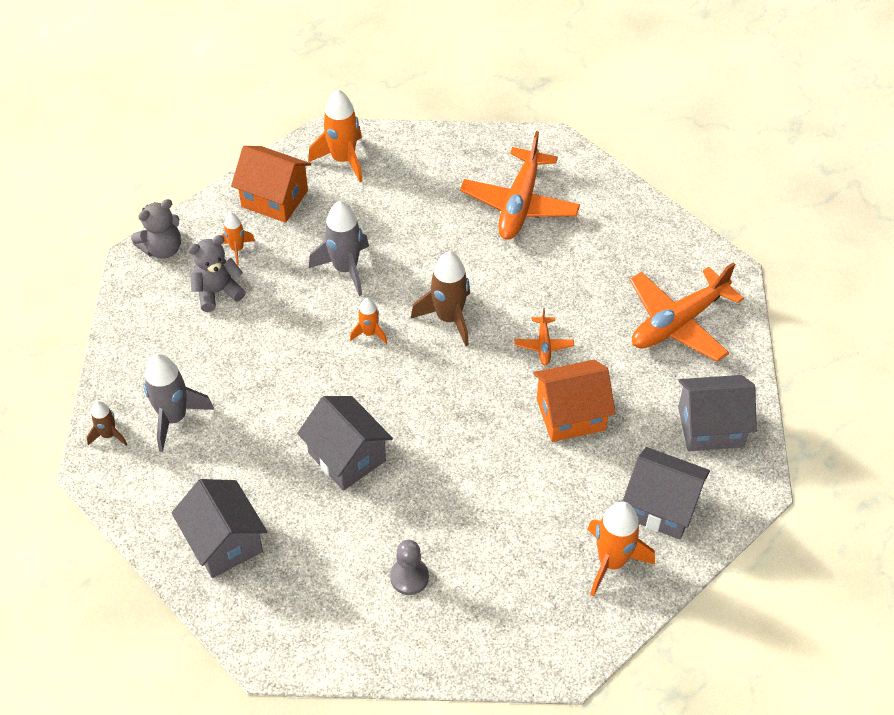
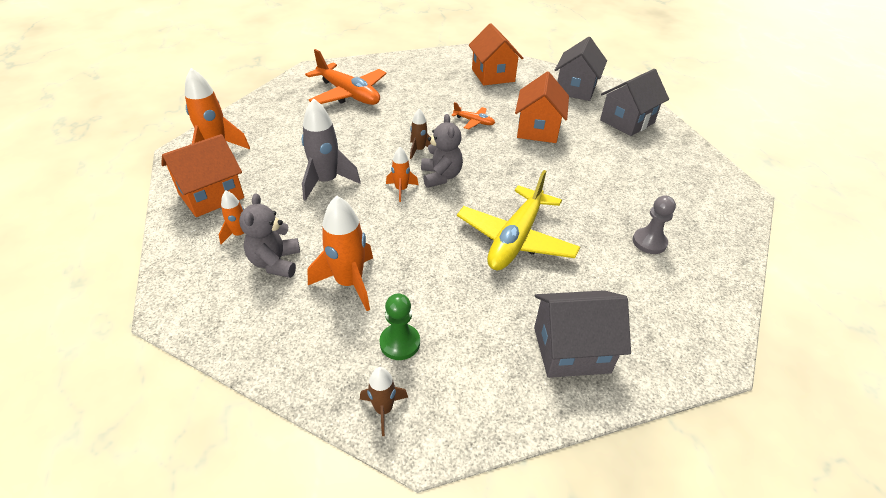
camera: 65 degrees left, 10 degrees down
(162, 249) = (182, 285): grey teddy bear -> grey teddy bear (441, 176)
(174, 418) = (400, 343): grey rocket -> green pawn
(347, 457) = (515, 239): grey house -> yellow plane
(448, 318) = (419, 150): brown rocket -> brown rocket, size x0.55
(611, 562) = (663, 151): orange rocket -> orange rocket (349, 283)
(678, 323) = (493, 75): orange plane -> orange house

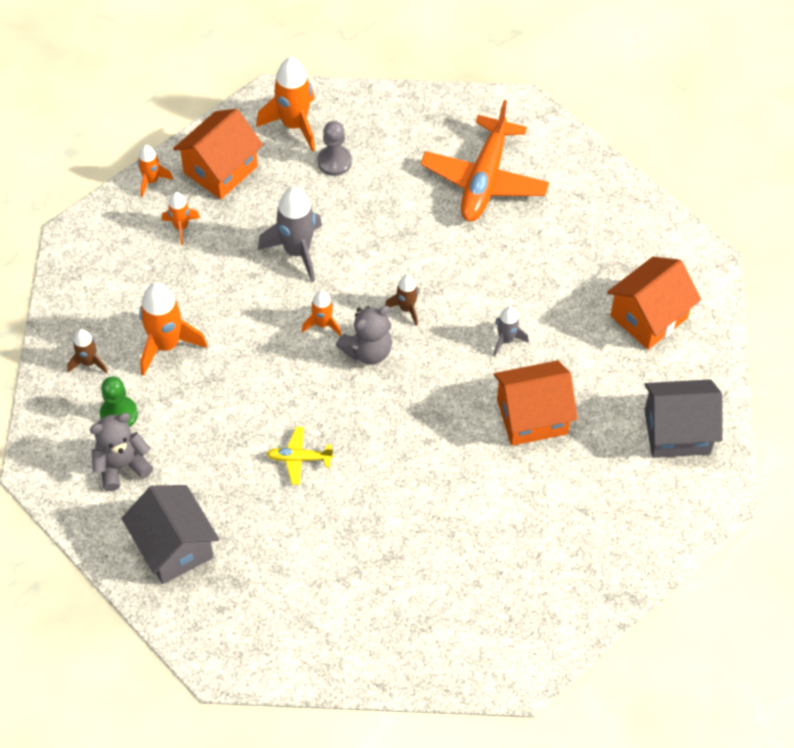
camera: 65 degrees right, 15 degrees up
(174, 237) = (151, 180): none -> orange rocket
(211, 196) = (220, 169): orange house -> orange house turned 75 degrees counterclockwise
(275, 262) = (161, 275): grey teddy bear -> grey teddy bear (121, 465)
(383, 409) = (51, 432): brown rocket -> brown rocket (88, 362)
(474, 122) = (506, 340): orange plane -> grey rocket
(515, 239) = (299, 458): yellow plane -> yellow plane, size x0.46
(627, 121) = (621, 516): grey house -> none
(649, 242) = (362, 586): grey pawn -> grey pawn (334, 162)

